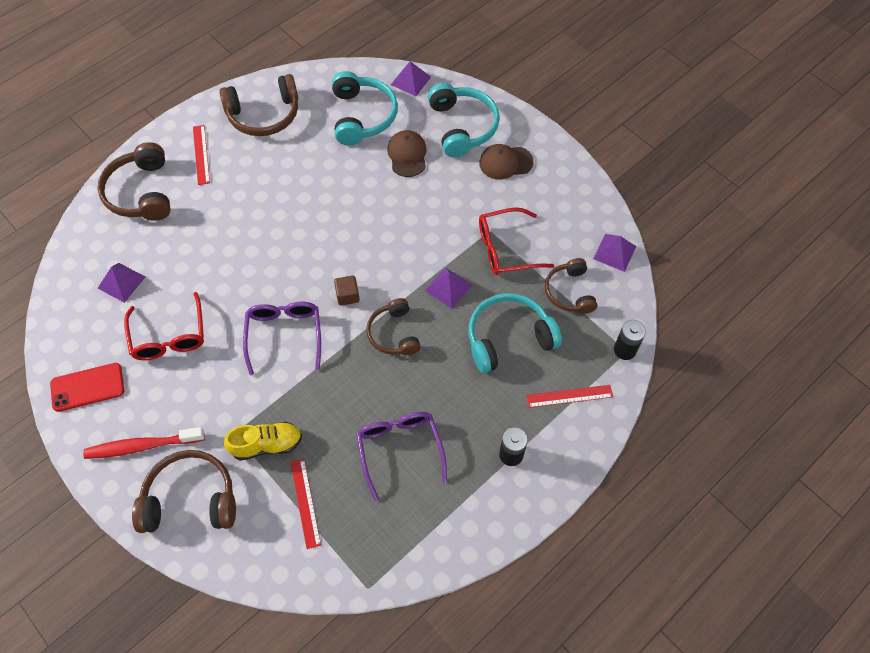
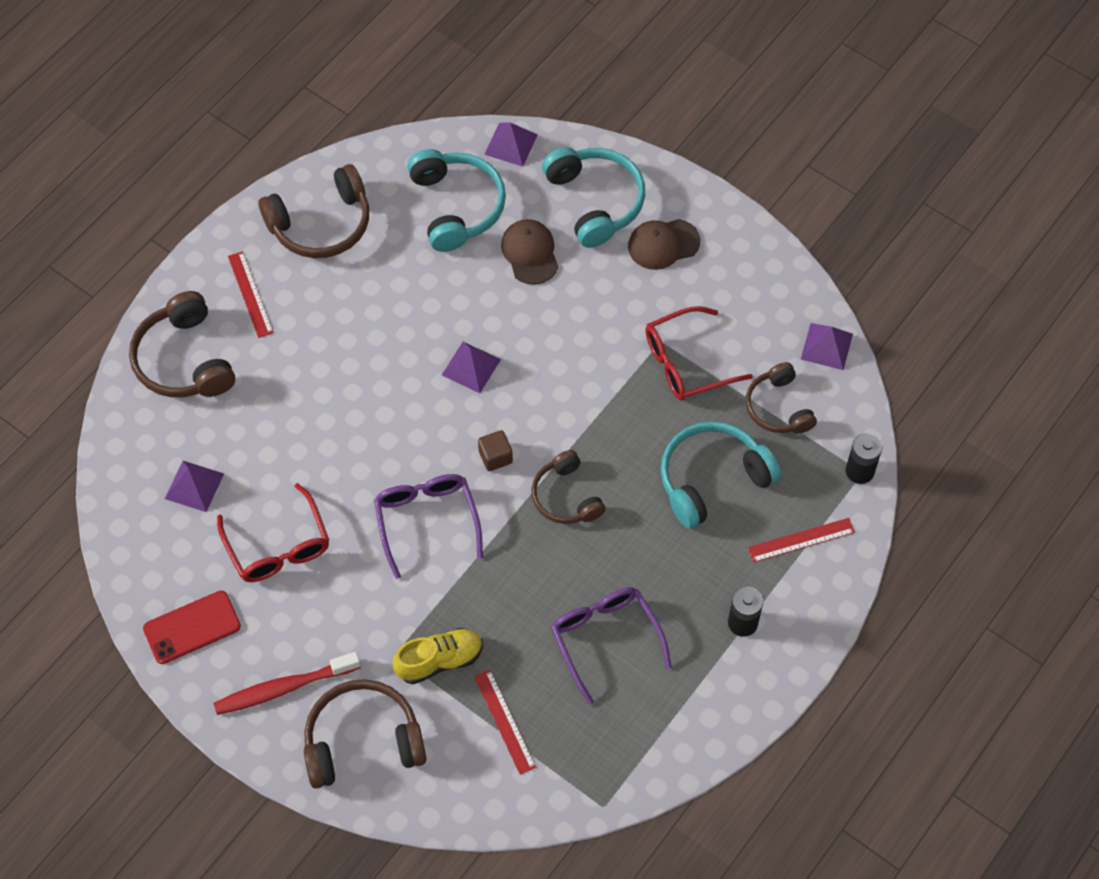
camera: 10 degrees left, 0 degrees up
(448, 287) = (622, 426): purple pyramid -> purple pyramid (471, 367)

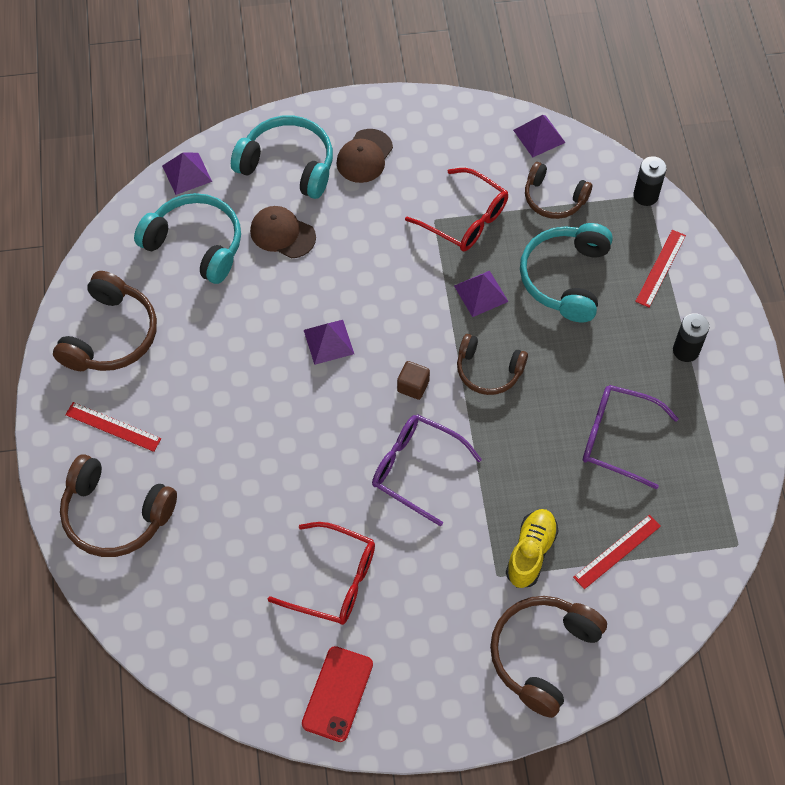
camera: 45 degrees left, 0 degrees up
(194, 486) = (225, 595): purple pyramid -> purple pyramid (481, 293)
(283, 688) = (449, 672): red toothbrush -> none
(504, 721) = (617, 551): red ruler -> red ruler turned 60 degrees counterclockwise
(686, 363) = (465, 219): red glasses -> red glasses turned 75 degrees counterclockwise

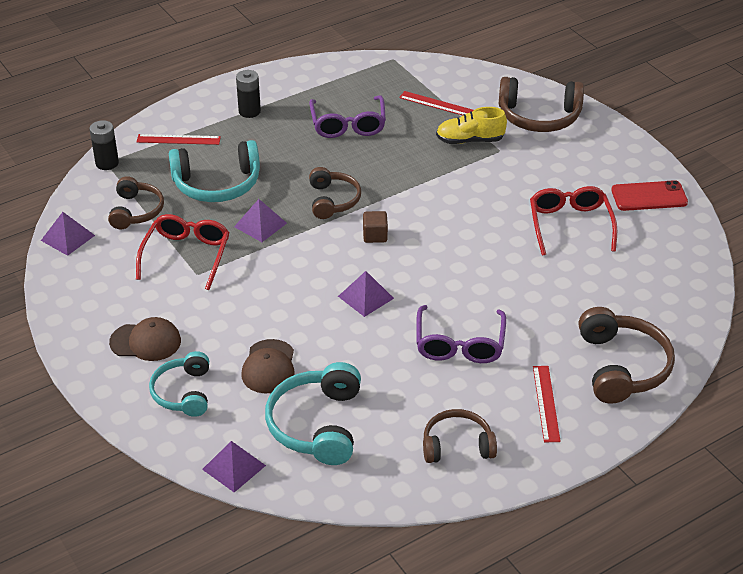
camera: 115 degrees left, 20 degrees down
(111, 335) = (457, 445): brown headphones -> brown headphones, size x0.66
(288, 165) = (183, 392): turquoise headphones -> turquoise headphones, size x0.66
(416, 469) = (447, 212): purple glasses -> purple glasses (459, 344)

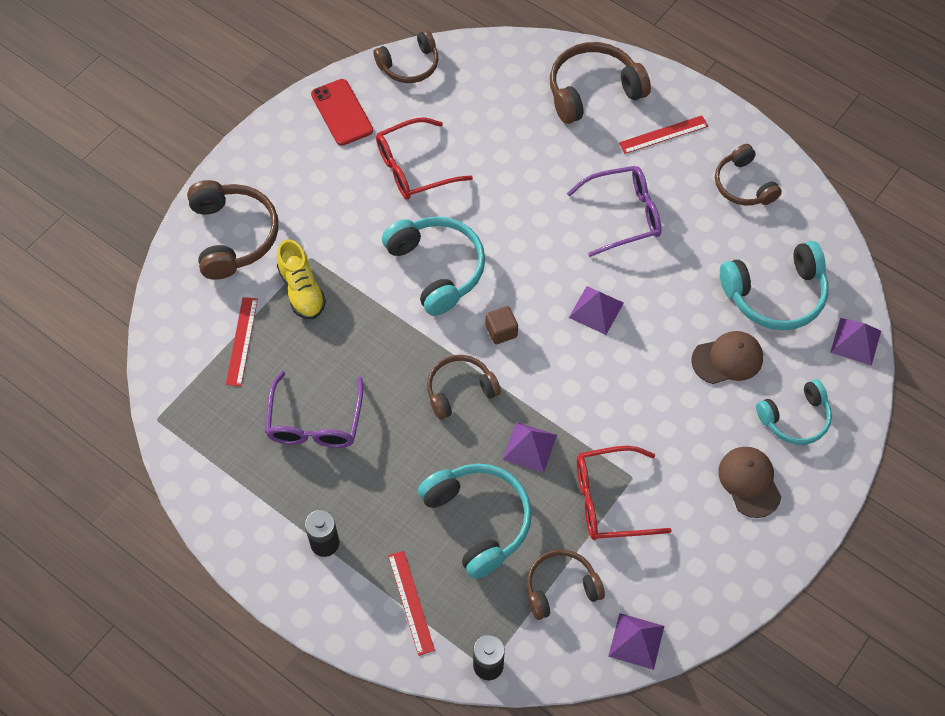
camera: 110 degrees left, 20 degrees up
(348, 125) = (315, 422): purple glasses -> purple glasses turned 120 degrees clockwise
(456, 214) = (437, 268): none -> turquoise headphones
(694, 249) = (409, 65): none -> brown headphones

